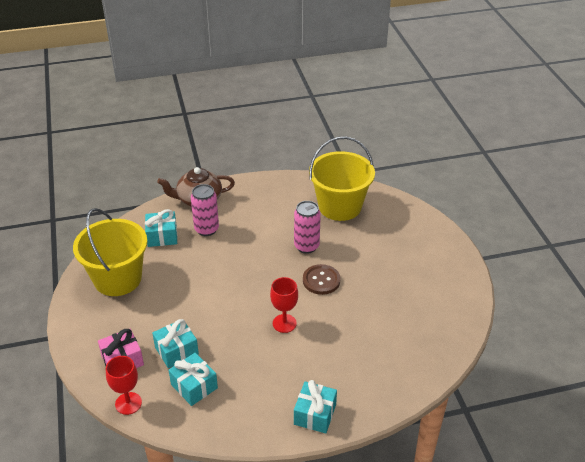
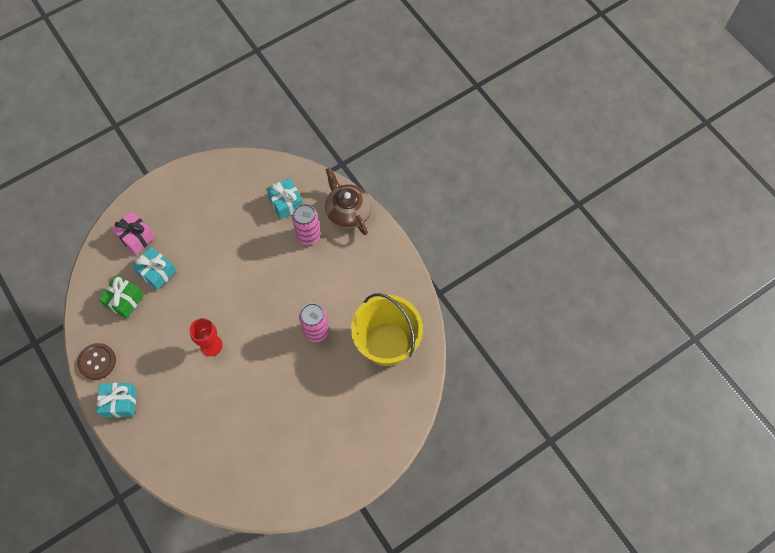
camera: 70 degrees right, 25 degrees up
(118, 279) = (222, 192): yellow bucket -> none
(128, 403) = (96, 260): red goblet -> none
(194, 386) = (124, 300): turquoise gift -> green gift
(321, 280) = (274, 359): brown button -> brown button (97, 362)

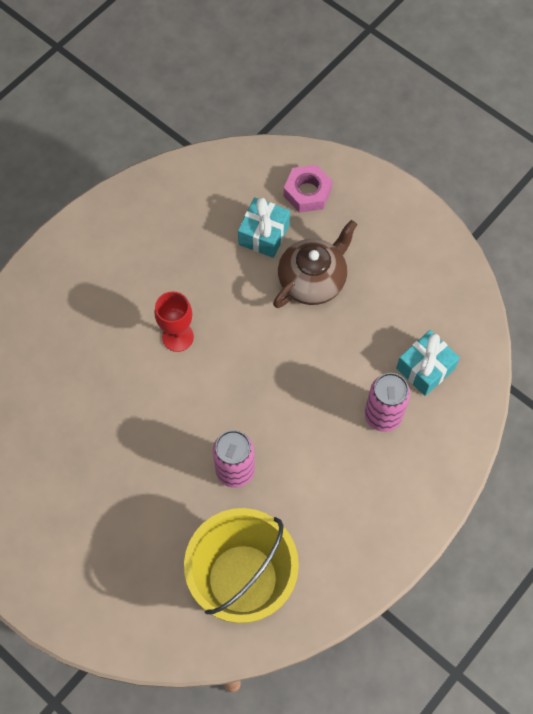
camera: 75 degrees right, 0 degrees up
(97, 362) = (120, 208): brown button -> none
(120, 402) = (72, 253): turquoise gift -> none
(124, 300) = (212, 210): green gift -> none
(136, 237) = (307, 192): pink gift -> pink nut
(348, 212) = (442, 461): brown teapot -> brown teapot (313, 280)

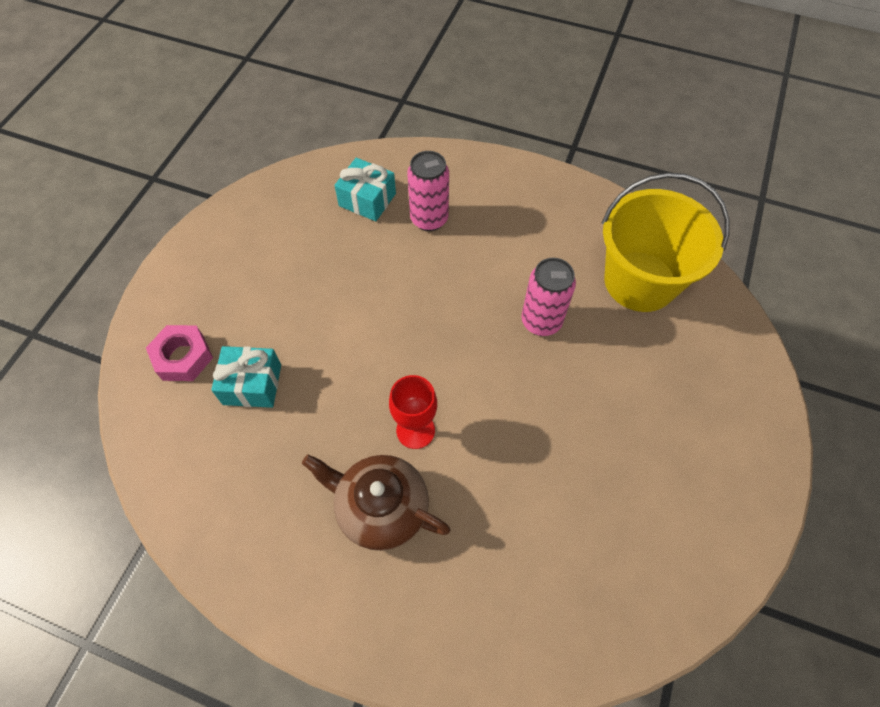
camera: 110 degrees left, 5 degrees down
(313, 280) = (298, 318): brown teapot -> brown teapot (381, 507)

